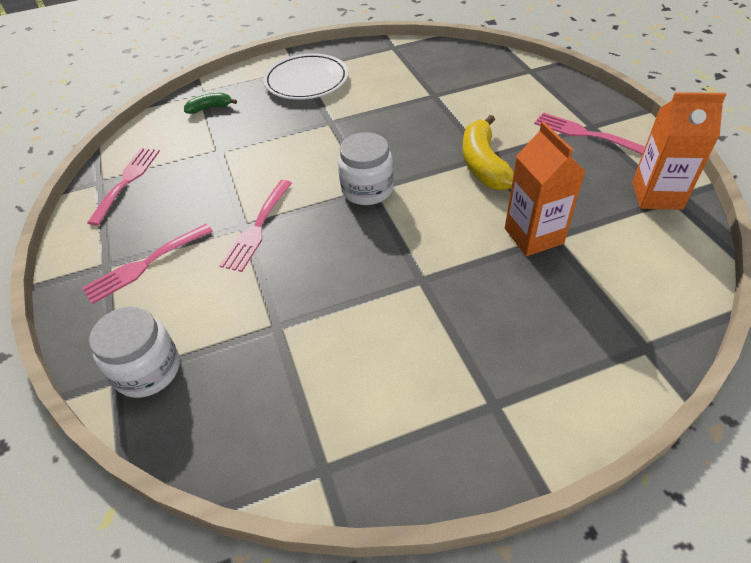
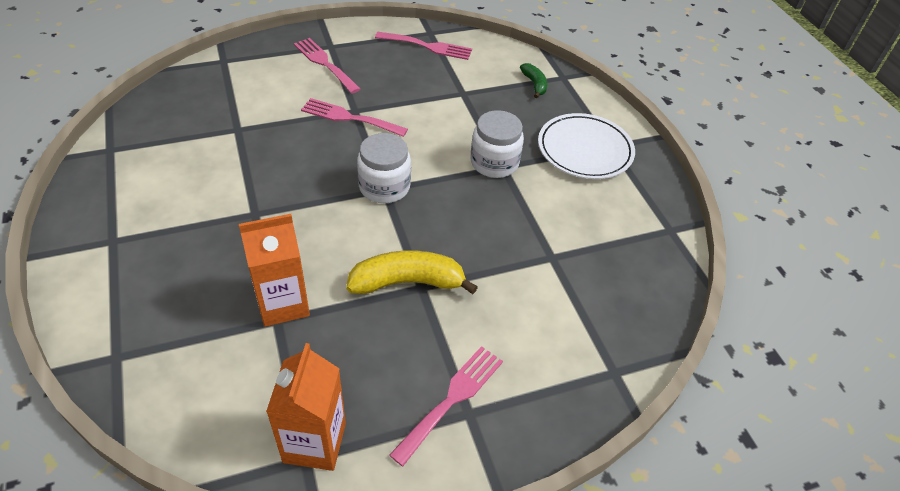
camera: 85 degrees right, 0 degrees up
(147, 370) = (224, 73): white jar -> white jar (494, 163)

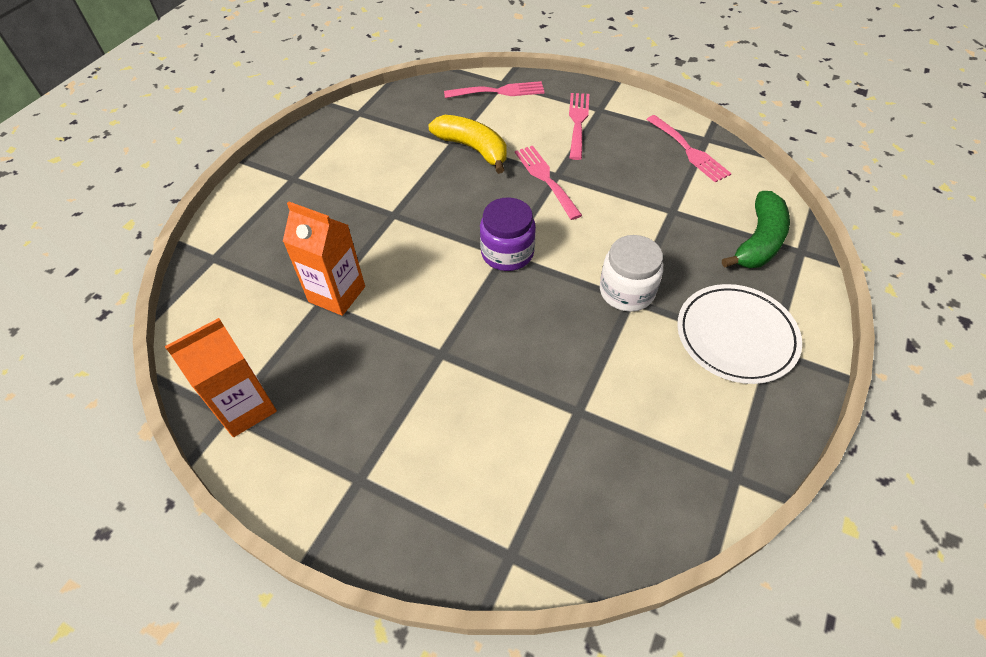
camera: 50 degrees right, 5 degrees up
(384, 187) = (507, 253): white jar -> purple jar
(407, 282) = (435, 342): yellow banana -> yellow banana (473, 149)
(451, 399) = (360, 458): pink fork -> pink fork (499, 91)
(534, 84) = (759, 241): green banana -> green banana, size x1.85

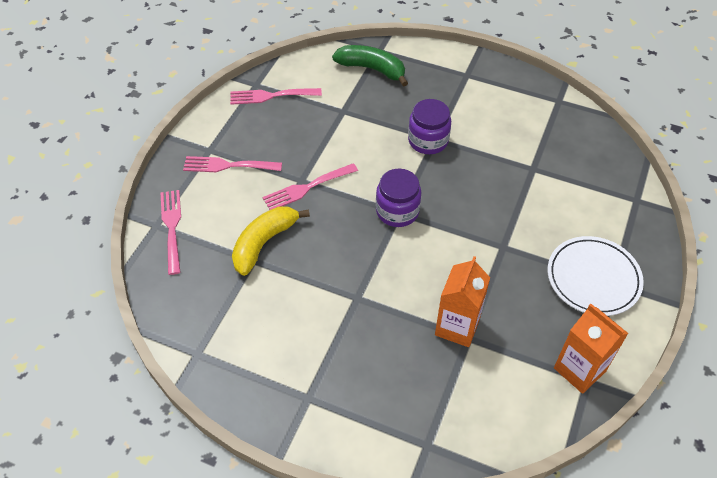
camera: 95 degrees left, 0 degrees up
(627, 291) = (428, 141): white jar -> purple jar
(689, 151) = (271, 96): pink fork -> pink fork turned 150 degrees counterclockwise
(736, 336) = (458, 90): white plate -> white plate (593, 278)

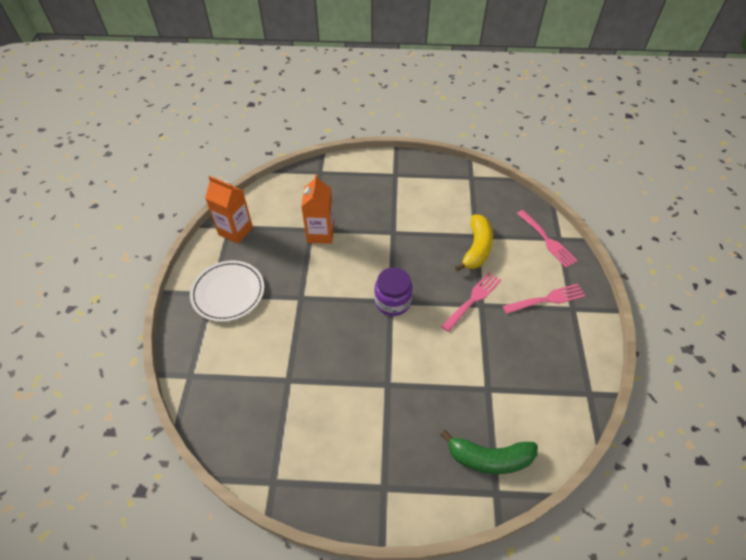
camera: 160 degrees right, 0 degrees up
(271, 96) = (565, 384): pink fork -> none
(428, 141) = (394, 380): purple jar -> none

